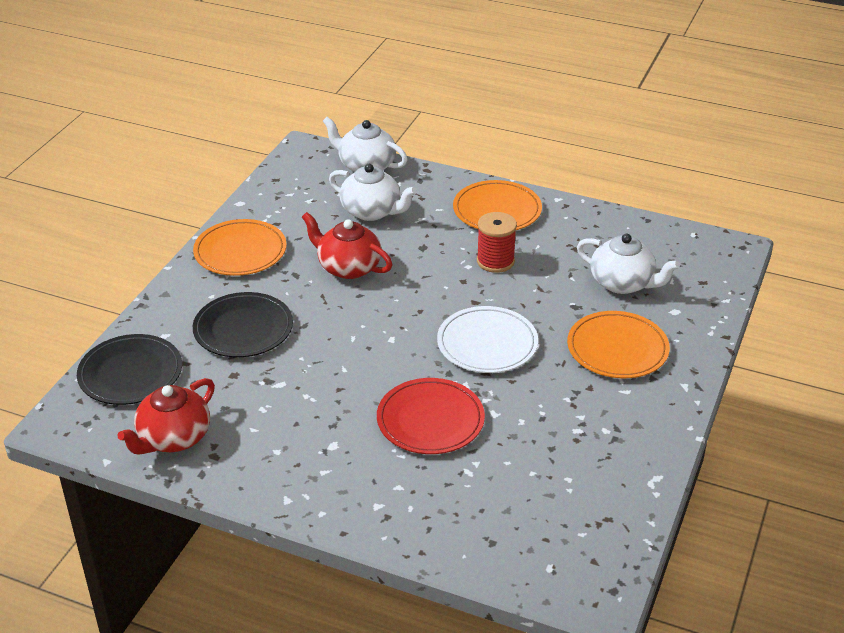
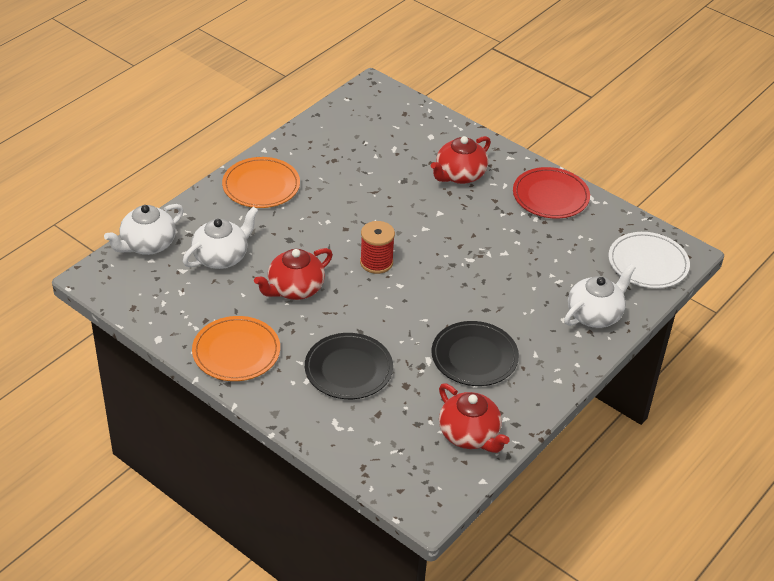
camera: 75 degrees left, 5 degrees up
(130, 373) = (377, 451): black plate -> black plate (474, 357)
(430, 420) = (500, 286): red plate -> red plate (550, 196)
(487, 344) = (427, 236): white plate -> white plate (648, 263)
(495, 261) = (329, 205): red spool -> red spool (376, 262)
(617, 349) = (459, 175): orange plate -> red teapot
(623, 283) = (388, 150): white teapot -> white teapot (595, 315)

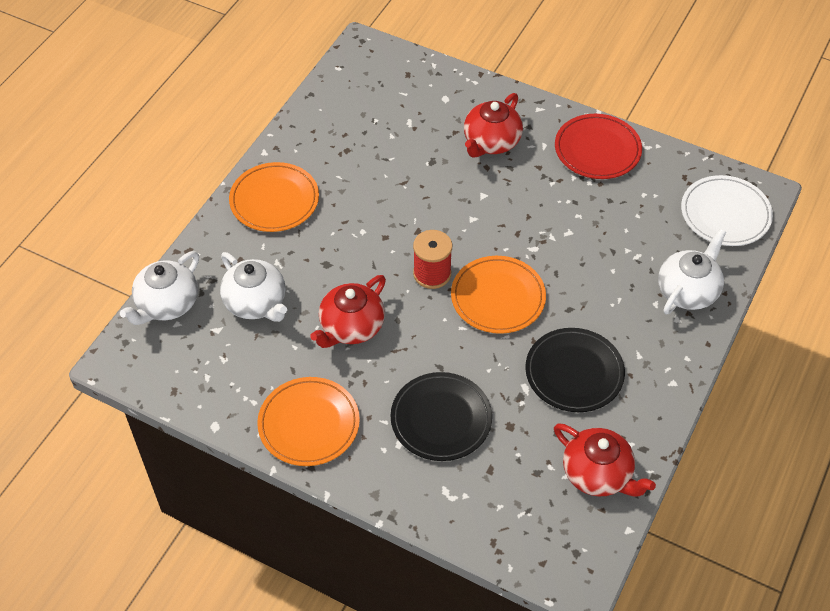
camera: 10 degrees left, 10 degrees up
(221, 257) = (256, 303): white teapot -> white teapot turned 105 degrees clockwise
(427, 290) = (498, 297): none -> orange plate

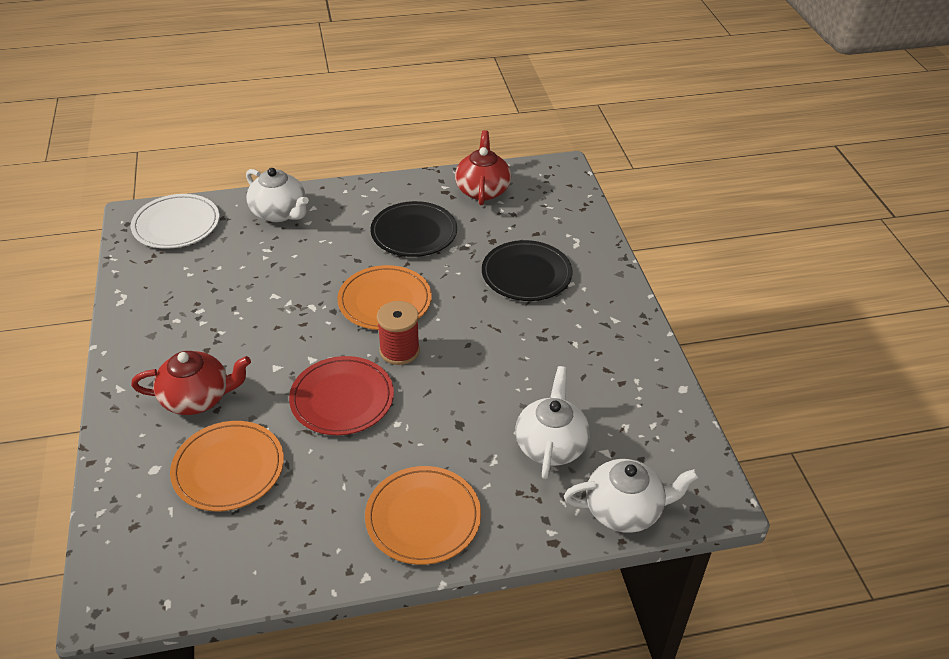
camera: 130 degrees left, 10 degrees down
(309, 424) = (614, 337): orange plate -> orange plate (228, 469)
(351, 327) = (505, 367): red teapot -> none
(597, 149) = (151, 323): red plate -> red plate (342, 399)
(688, 291) = (279, 213): white teapot -> white teapot turned 135 degrees counterclockwise

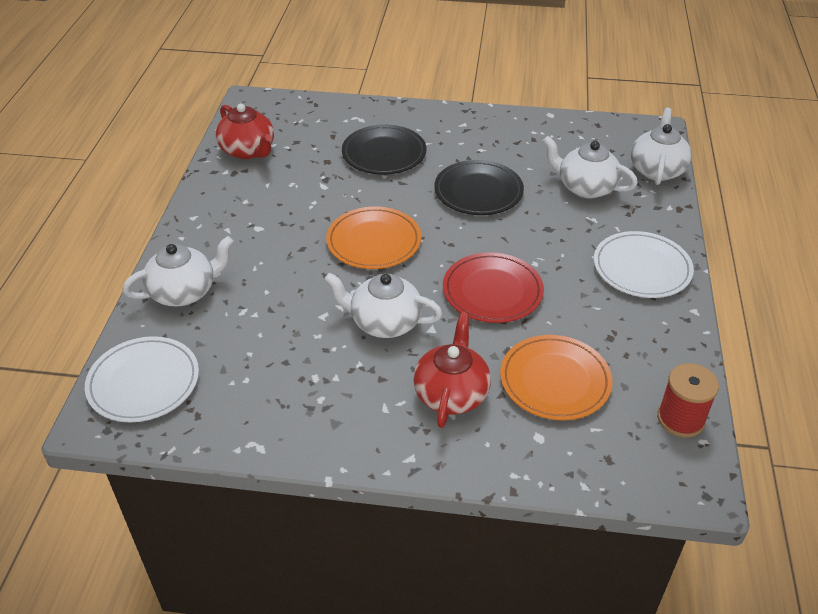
camera: 70 degrees left, 0 degrees up
(276, 335) = (384, 322): none -> white teapot
(399, 350) = (445, 245): red spool -> red spool (680, 419)
(414, 233) = (284, 204): black plate -> black plate (478, 191)
(423, 518) = (642, 268): orange plate -> white plate
(482, 190) = (248, 150): red teapot -> red teapot turned 150 degrees counterclockwise

